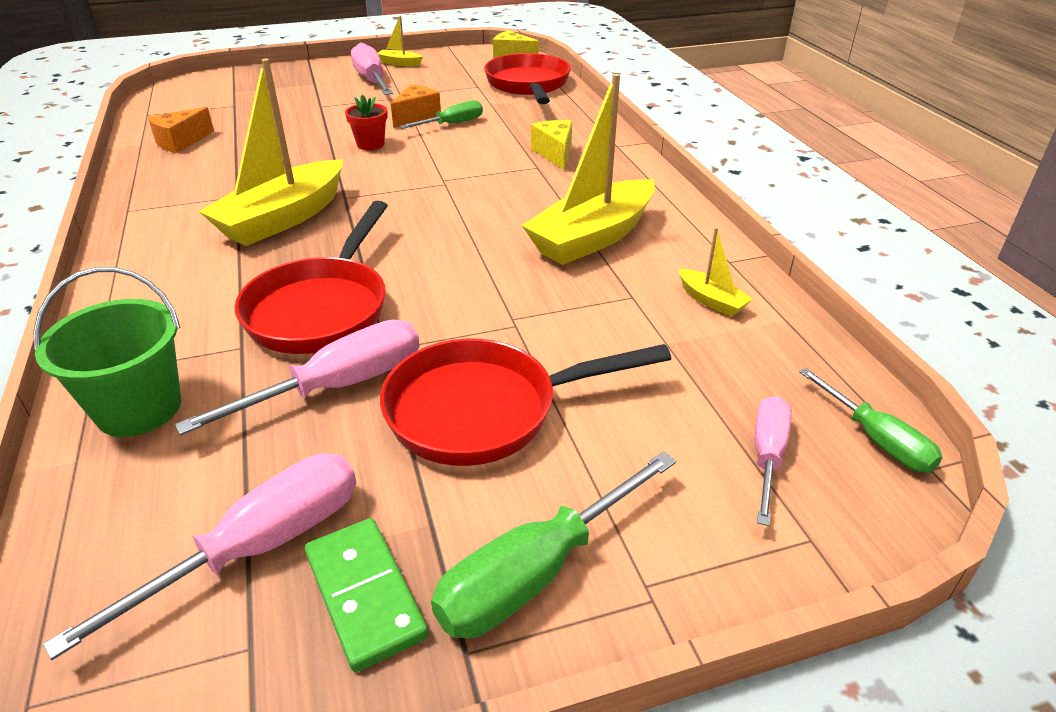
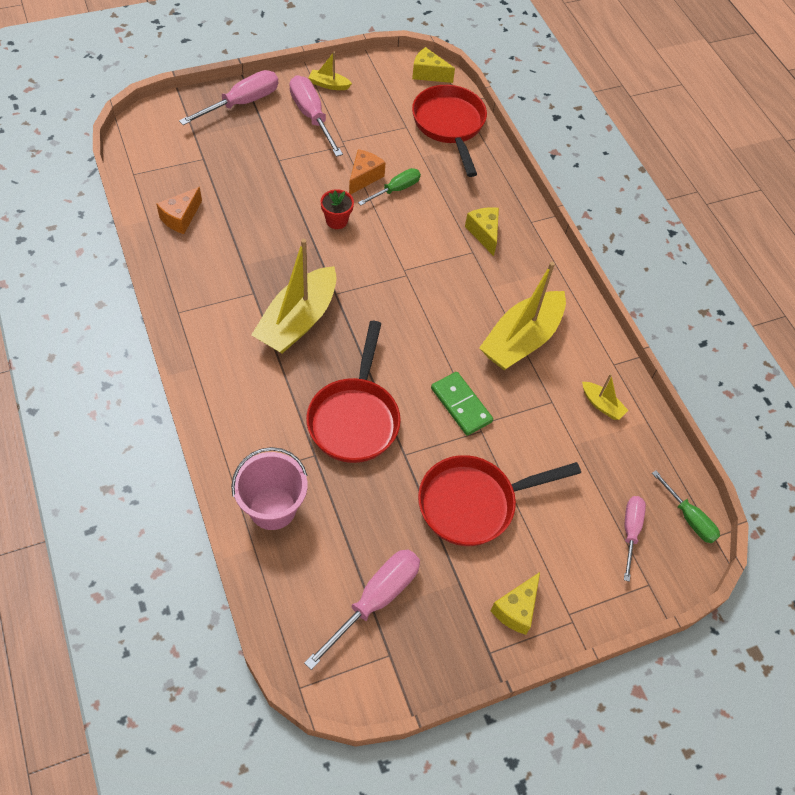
camera: 10 degrees left, 20 degrees up
(139, 408) = (272, 508): green bucket -> pink bucket
(338, 386) = (384, 486): pink screwdriver -> pink screwdriver (242, 103)
(365, 595) = (436, 625): green domino -> green domino (461, 405)
(536, 572) = (516, 609): green screwdriver -> yellow cheese

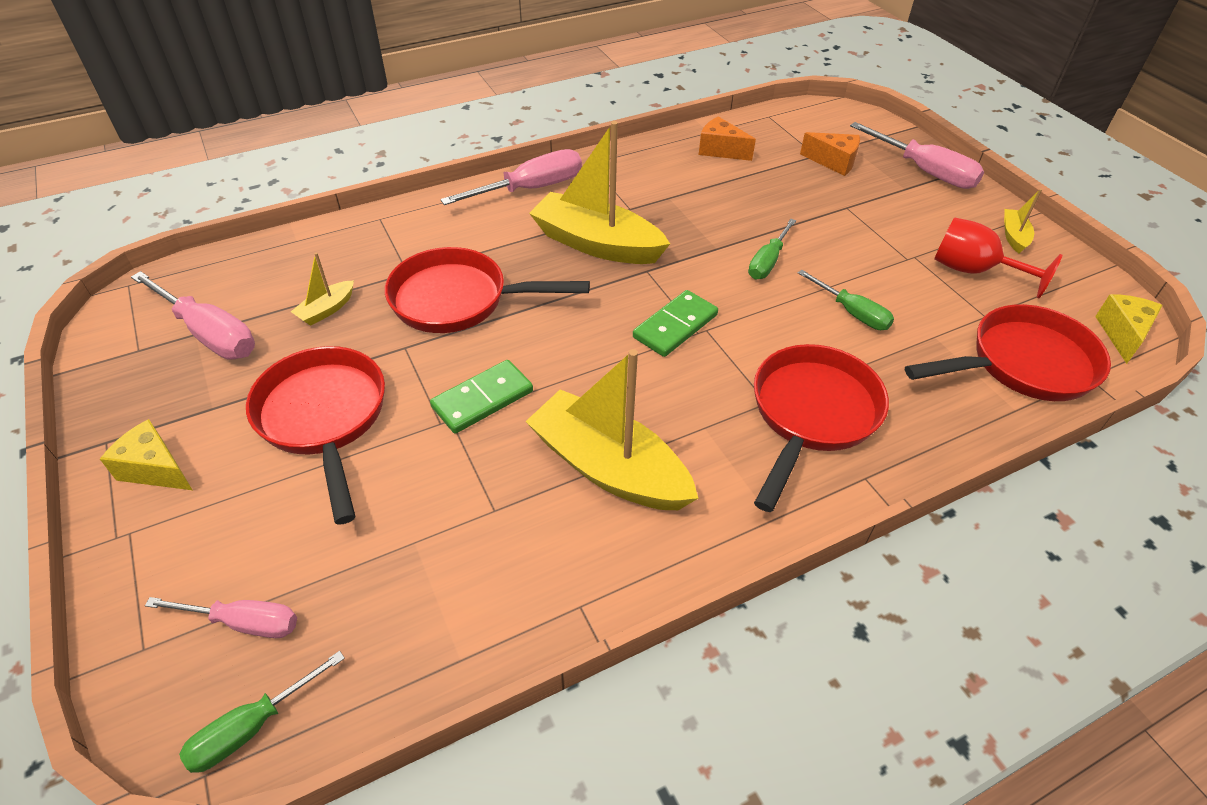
camera: 90 degrees right, 10 degrees down
(272, 508) = (342, 248): pink bucket -> none
(311, 116) = (941, 226): pink screwdriver -> pink screwdriver (531, 189)
(336, 221) = (768, 262): red flower pot -> green screwdriver
(362, 117) = (973, 271): none -> red goblet
(364, 177) = (858, 281): orange cheese -> orange cheese (833, 162)
(399, 286) = (675, 326): none -> green domino
(484, 233) = (811, 415): yellow cheese -> red pan
(602, 405) = (491, 584): yellow boat -> yellow boat (326, 310)

